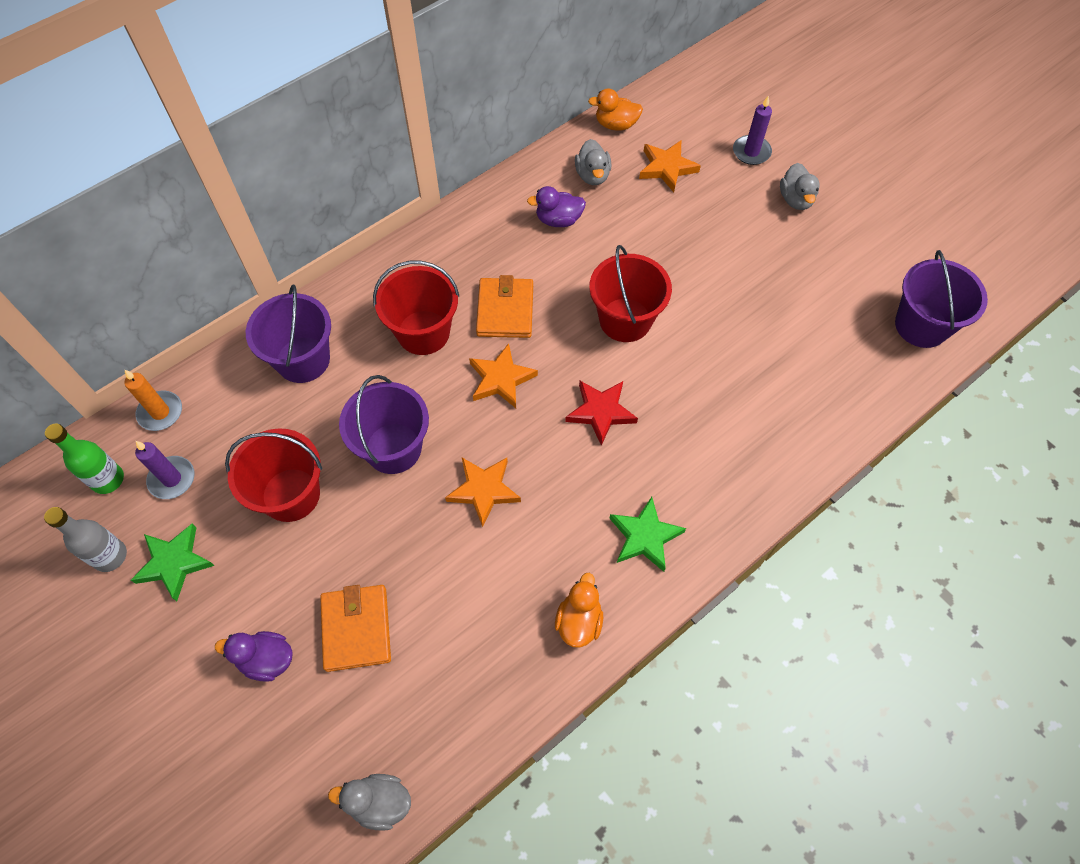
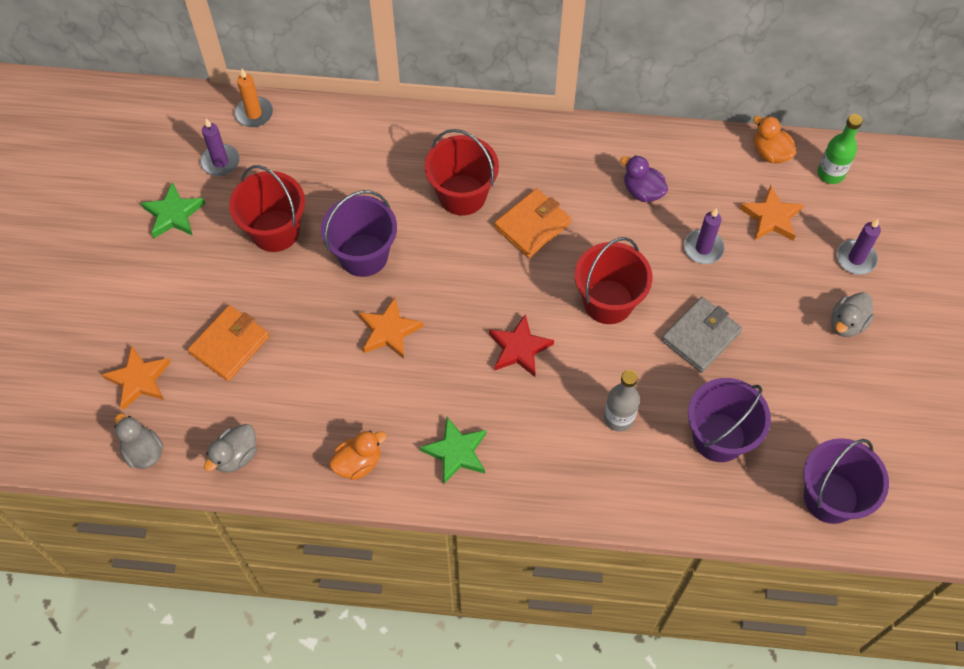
camera: 45 degrees right, 0 degrees up
(108, 479) = (187, 131): green bottle -> green bottle (830, 173)
(110, 556) = (145, 179): grey bottle -> grey bottle (618, 418)
(266, 660) = (166, 316): purple duck -> none
(303, 359) = (369, 149): purple bucket -> purple bucket (718, 437)
(501, 379) = (478, 269): orange star -> orange star (139, 380)
(592, 175) = (706, 178): grey duck -> grey duck (235, 456)
(646, 226) = (703, 248): none -> purple candle
(716, 289) = (701, 336): none -> grey wallet

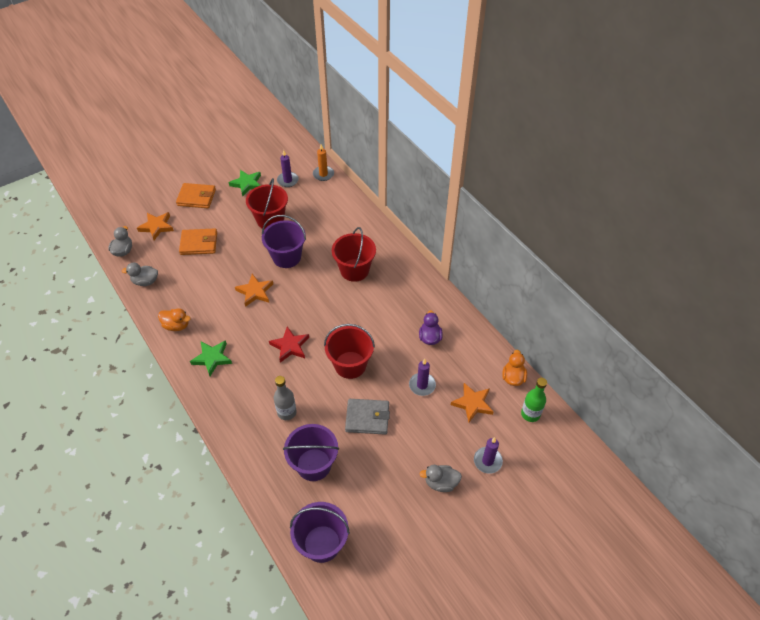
camera: 50 degrees right, 10 degrees down
(532, 225) = (364, 307): orange wallet -> orange wallet (196, 197)

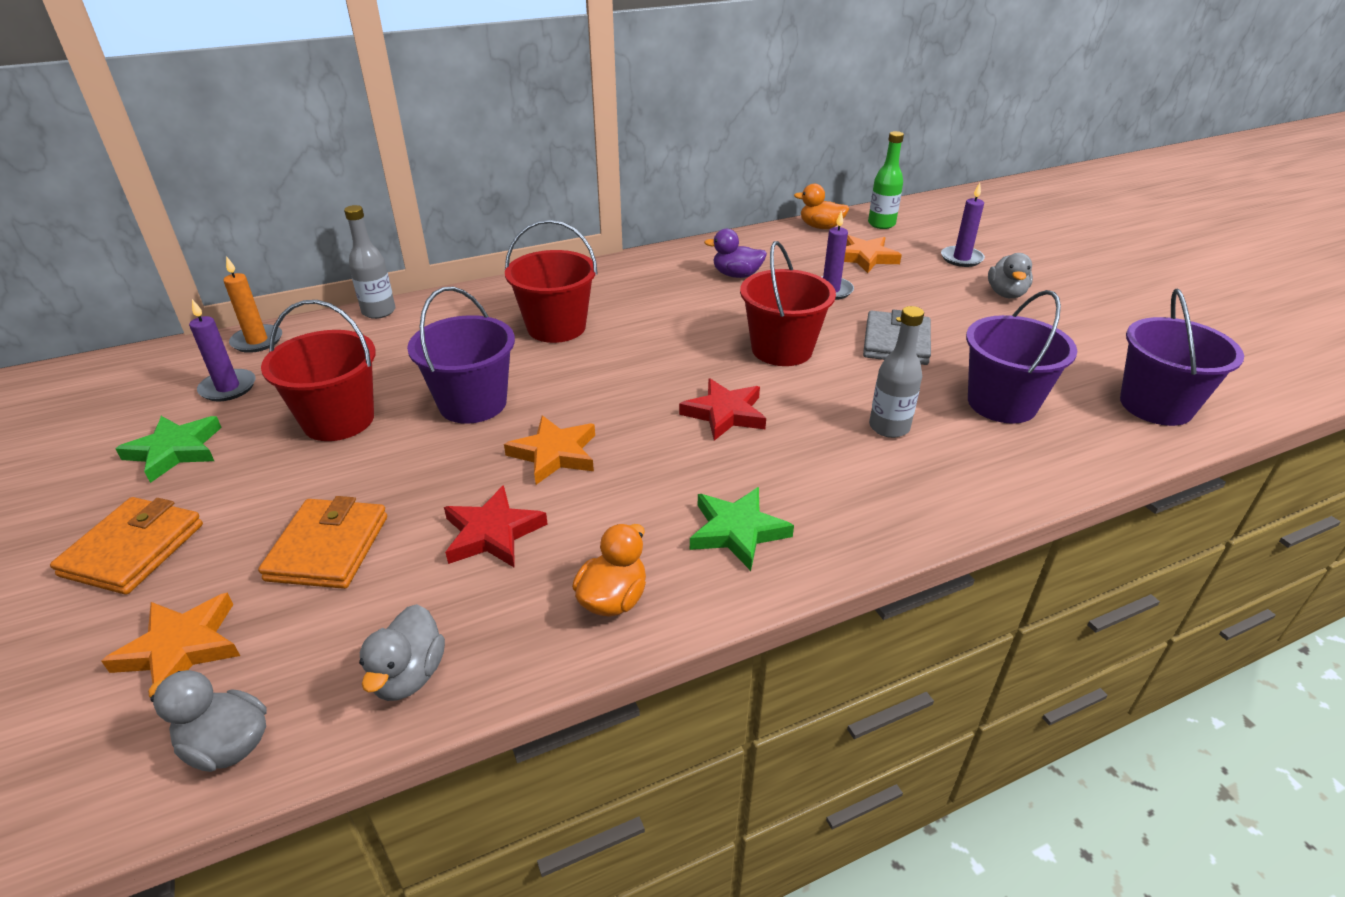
camera: 80 degrees left, 15 degrees down
(208, 284) = (492, 533): none -> red star
(356, 203) = (379, 311): none -> grey bottle

